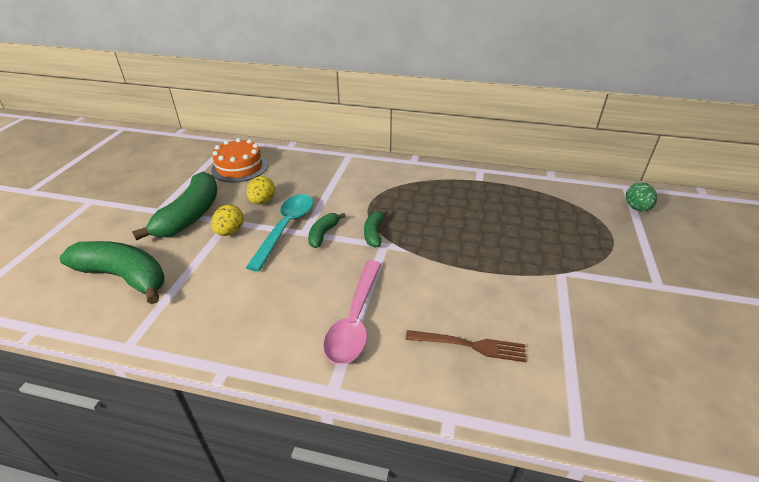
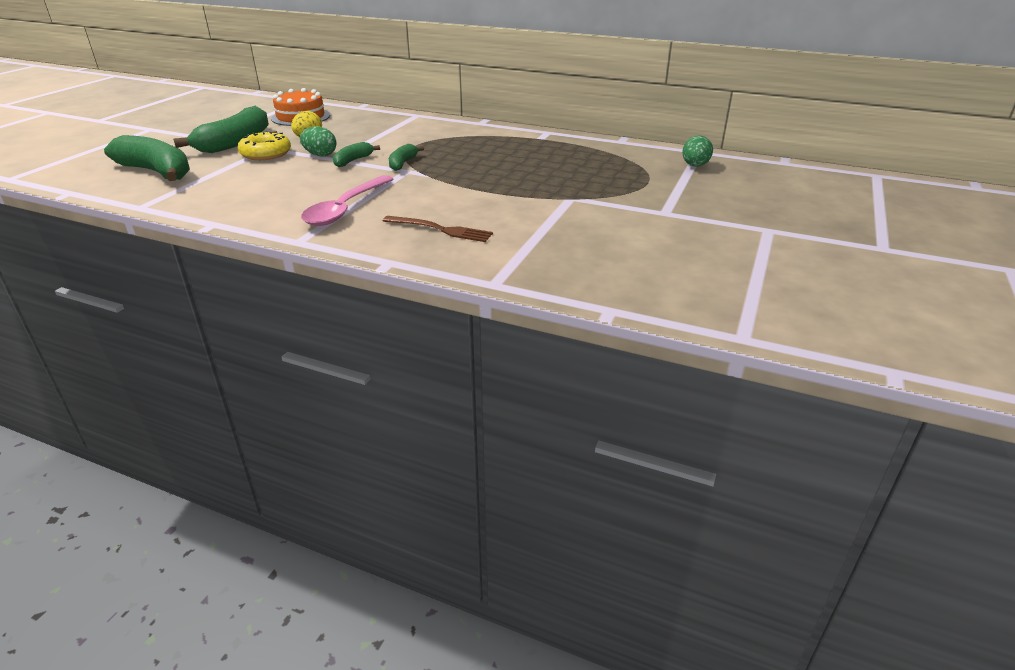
camera: 10 degrees right, 5 degrees down
(230, 232) = (266, 154): yellow egg -> yellow donut
(286, 228) = (320, 155): turquoise spoon -> green egg

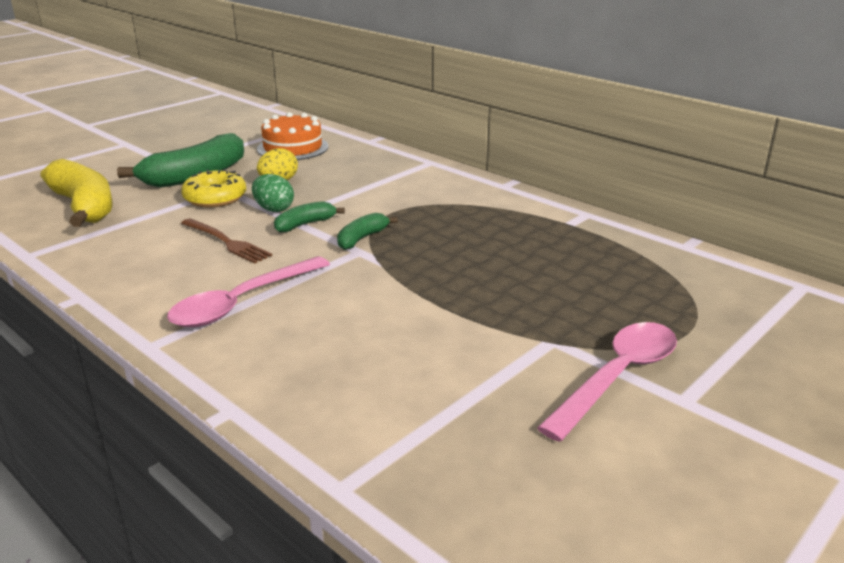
camera: 20 degrees right, 5 degrees down
(157, 172) = (84, 207): green banana -> yellow banana
(441, 230) = (336, 365): brown fork -> brown fork (227, 242)
(621, 208) = (618, 376): none -> pink spoon
(695, 166) = (782, 313): green egg -> none

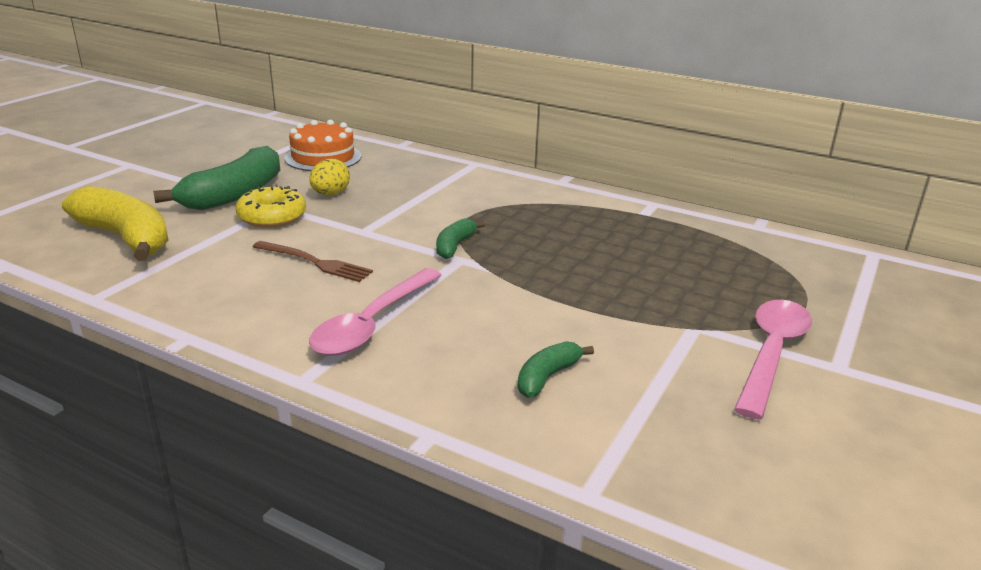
camera: 15 degrees left, 0 degrees up
(274, 209) = (344, 223): green egg -> none
(305, 224) = (387, 236): green banana -> green banana (547, 377)

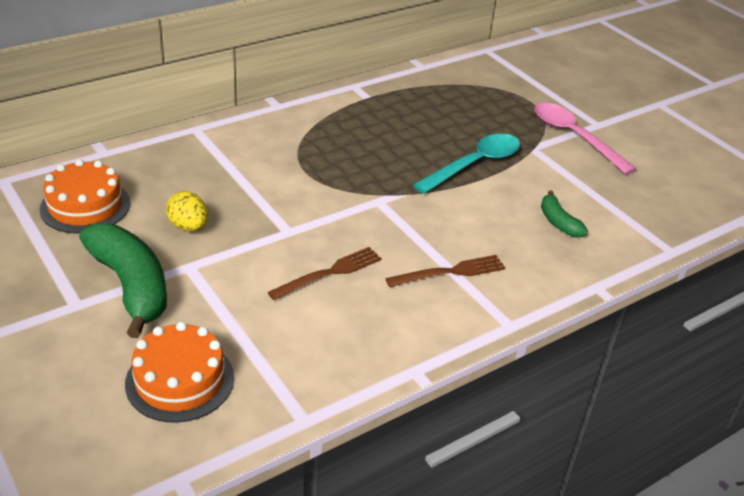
camera: 65 degrees left, 10 degrees up
(126, 238) = (180, 380): yellow banana -> orange cake
(272, 217) = (211, 274): yellow donut -> none
(372, 324) = (451, 272): pink spoon -> brown fork
(454, 246) = (354, 195): green banana -> none
(601, 296) = (475, 164): none -> turquoise spoon

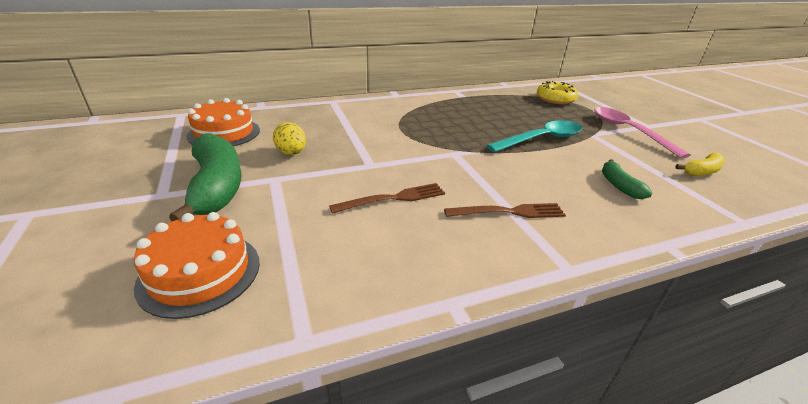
camera: 15 degrees right, 5 degrees down
(487, 87) = (555, 99): none -> yellow donut
(645, 190) = (702, 171): none -> yellow banana

